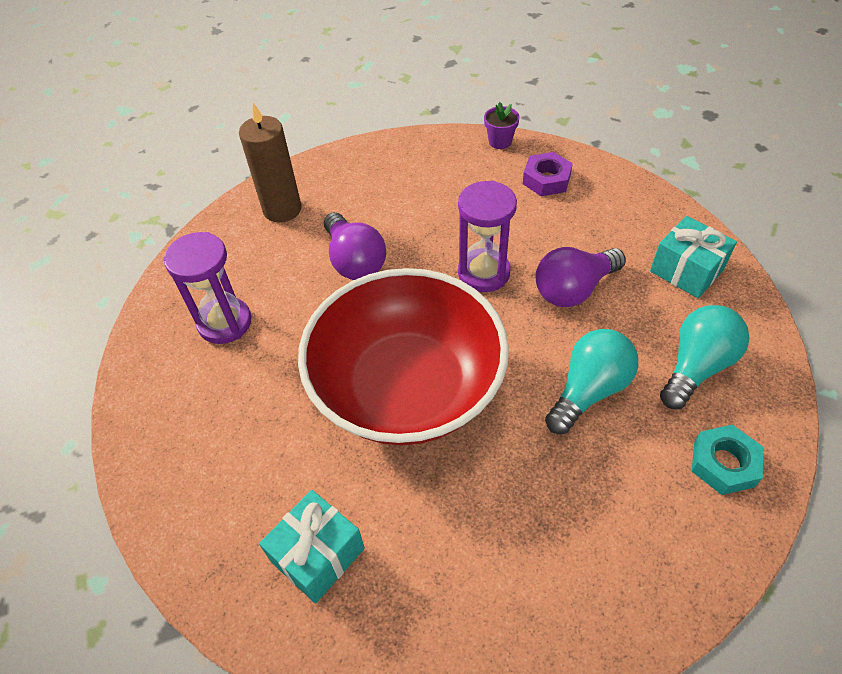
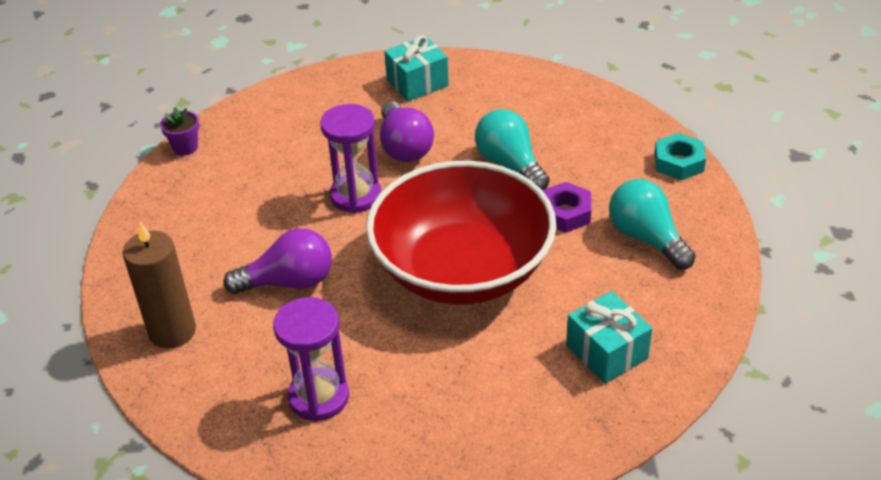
camera: 75 degrees left, 10 degrees down
(546, 179) = (261, 130): purple nut -> purple nut (565, 213)
(696, 366) = (511, 106): turquoise light bulb -> turquoise light bulb (646, 238)
(723, 464) = (596, 118): turquoise nut -> turquoise nut (678, 162)

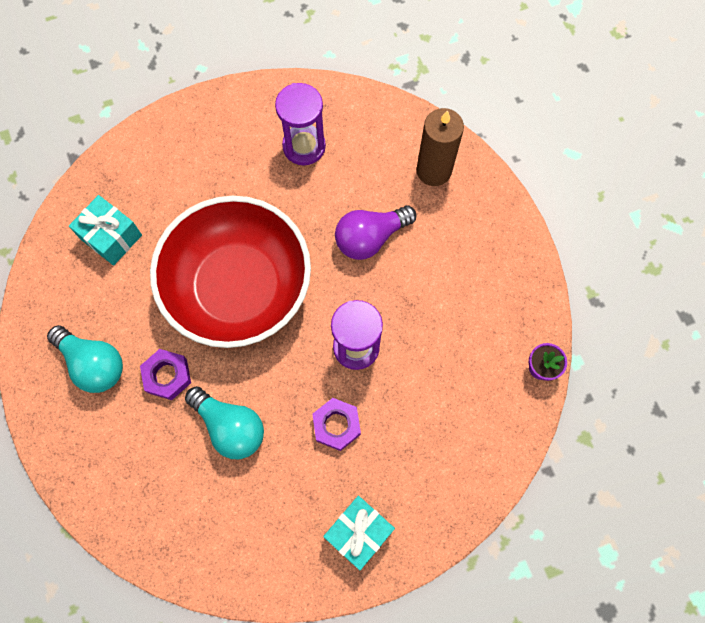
camera: 160 degrees right, 30 degrees up
(404, 147) = (336, 425): purple light bulb -> purple nut
(678, 162) = (73, 474): turquoise nut -> none

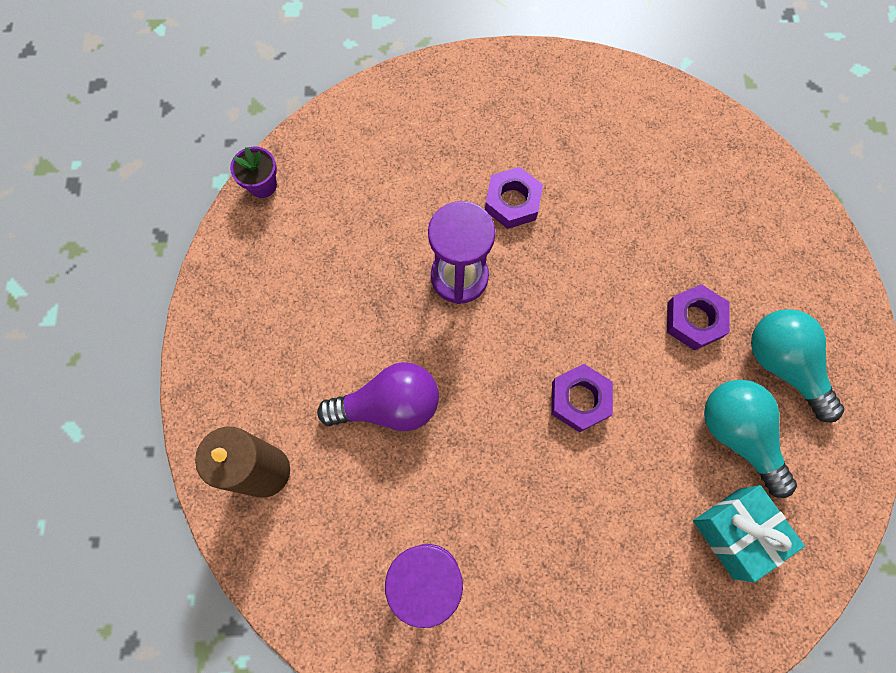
camera: 160 degrees left, 0 degrees up
(230, 426) = (633, 239): turquoise light bulb -> turquoise light bulb (738, 435)
(238, 287) = (579, 400): red bowl -> purple nut
(358, 532) = (526, 97): turquoise gift -> none

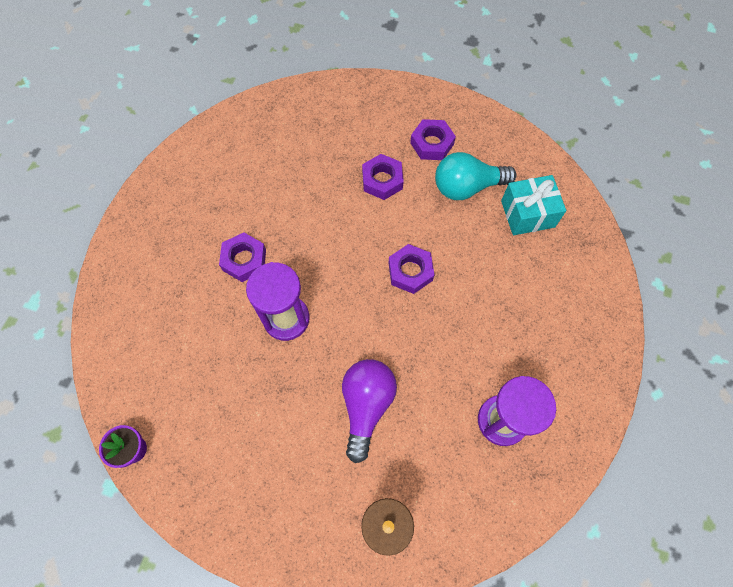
camera: 70 degrees left, 5 degrees down
(783, 365) = (432, 143): turquoise light bulb -> purple nut

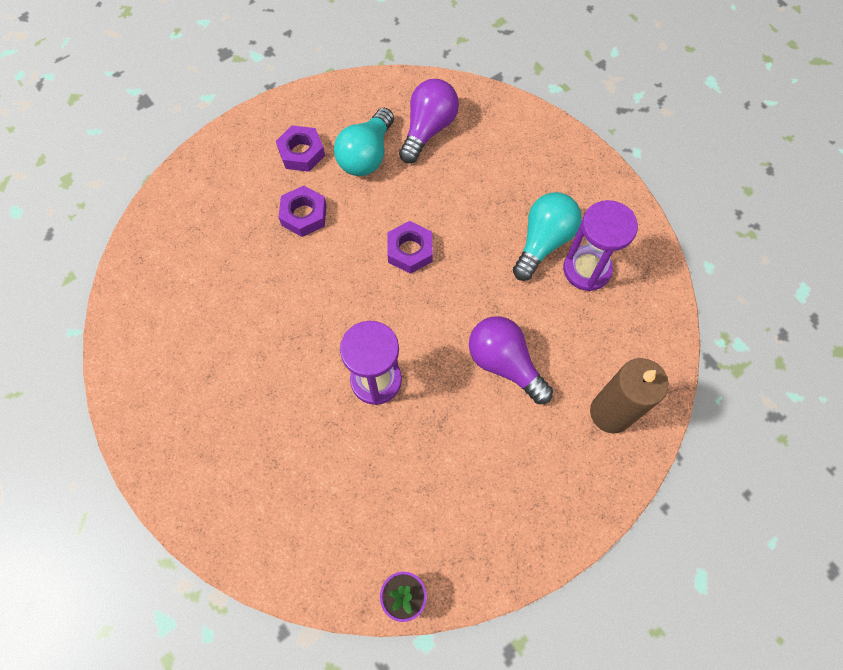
camera: 55 degrees left, 0 degrees up
(244, 260) = (287, 382): purple nut -> none
(499, 368) = (543, 242): none -> turquoise light bulb
(527, 214) = (428, 130): turquoise gift -> purple light bulb

